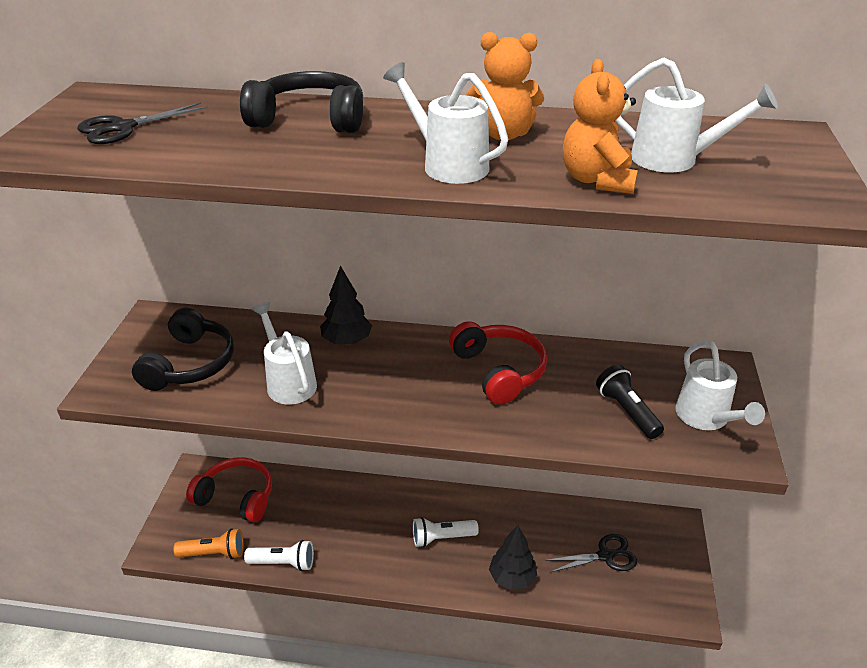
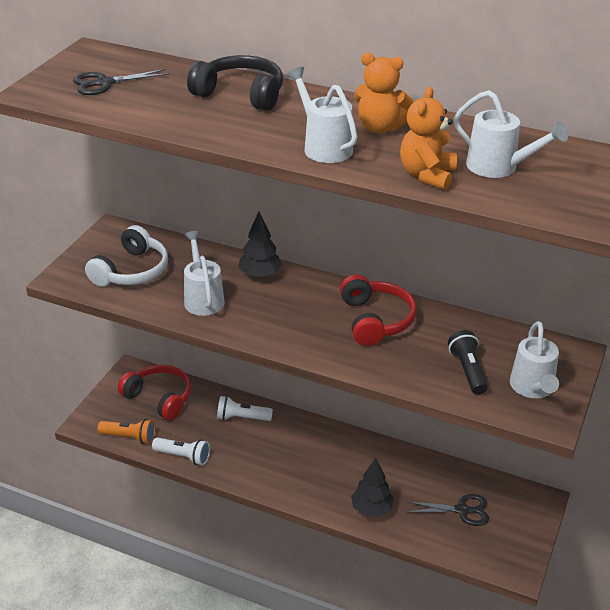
camera: 15 degrees right, 0 degrees up
(190, 364) = (132, 271): black headphones -> white headphones
(442, 538) = (322, 466): white flashlight -> white flashlight (242, 418)

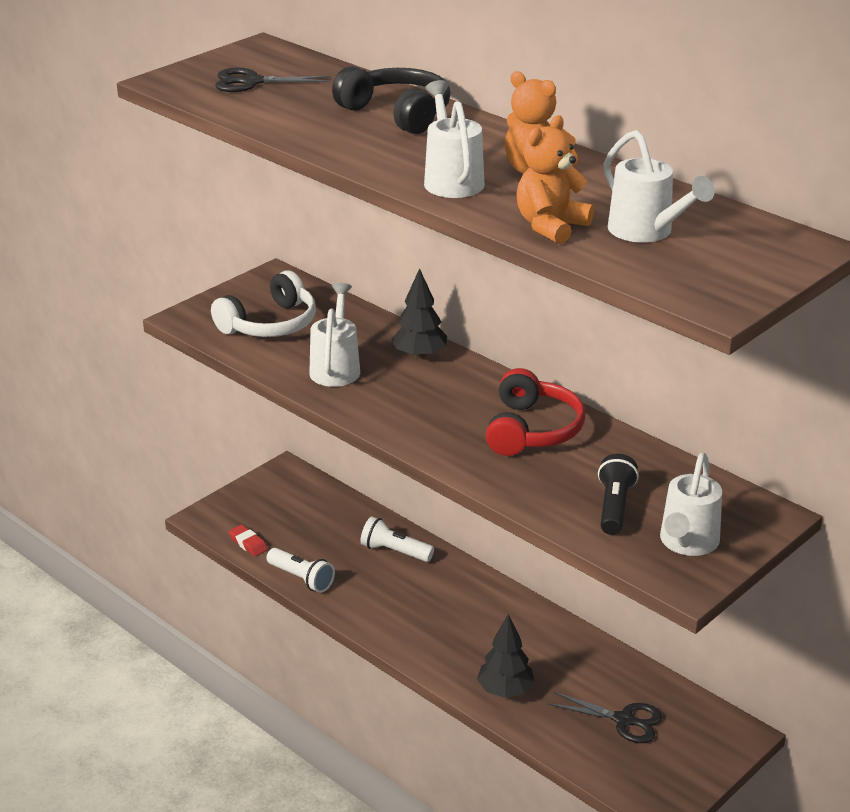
camera: 20 degrees right, 5 degrees down
(129, 437) = (248, 543): orange flashlight -> red eraser
(159, 398) = (305, 508): red headphones -> none

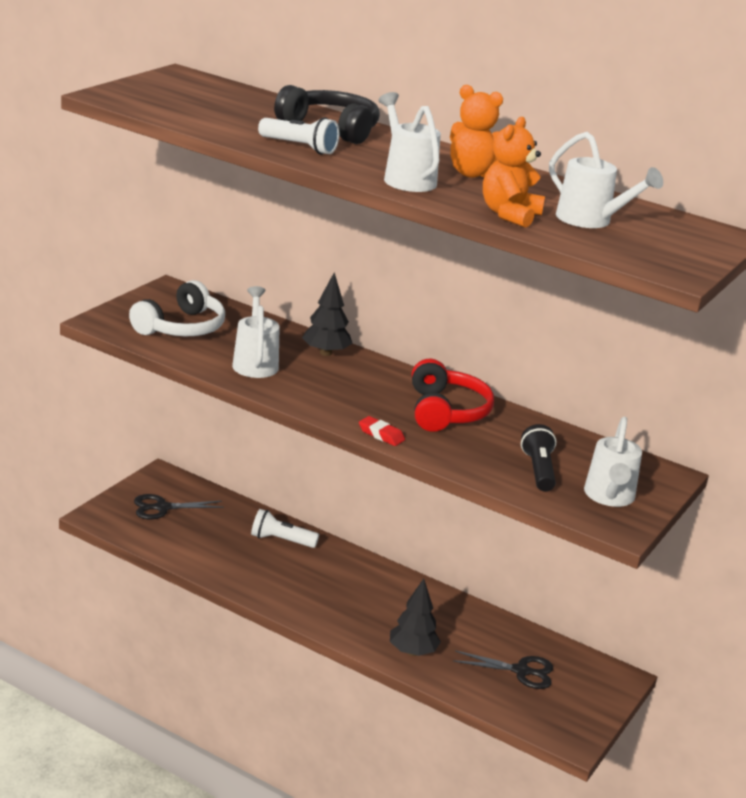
camera: 15 degrees left, 5 degrees down
(248, 543) = (144, 537): red eraser -> red eraser (381, 435)
(252, 82) = (188, 100): black scissors -> black scissors (162, 508)
(301, 578) = (202, 565): white flashlight -> white flashlight (299, 147)

